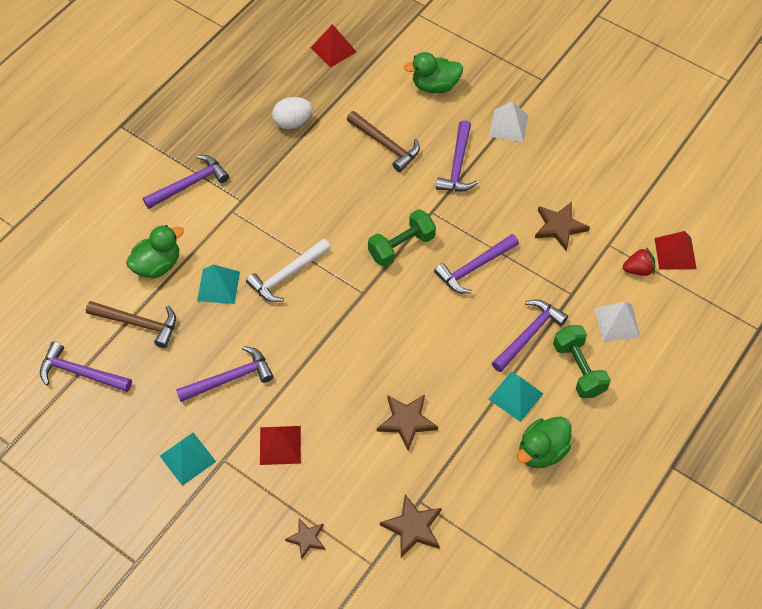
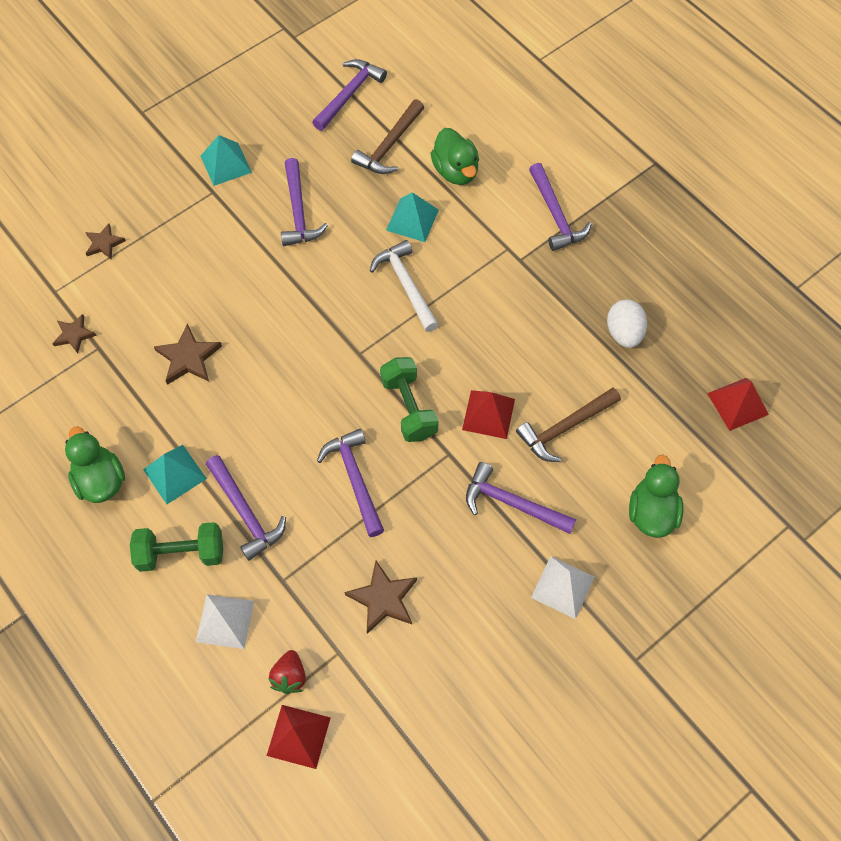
camera: 105 degrees right, 5 degrees up
(280, 445) = (208, 240): red pyramid -> red pyramid (488, 414)
(413, 527) = (74, 335): brown star -> brown star, size x0.65

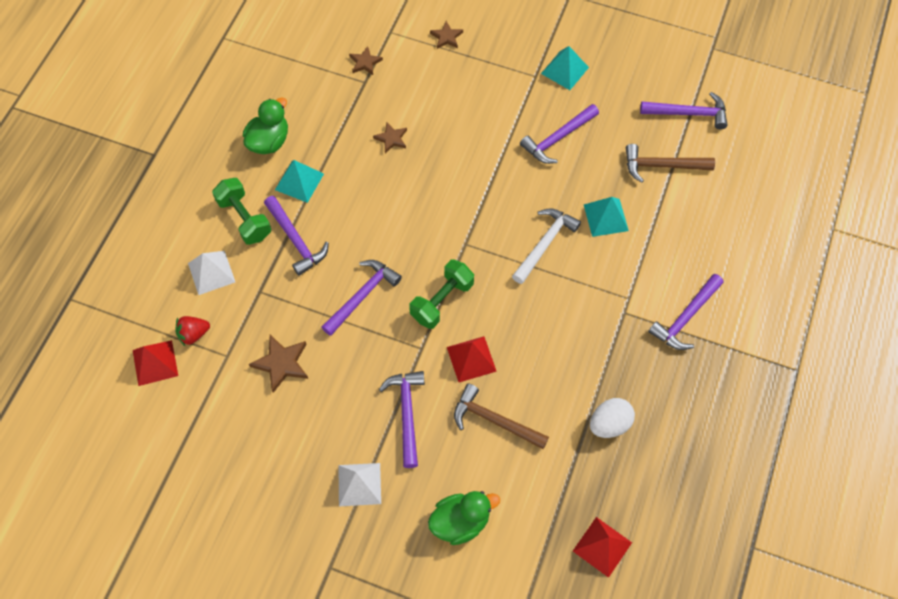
camera: 60 degrees right, 0 degrees up
(188, 358) = (391, 139): brown star -> brown star, size x0.65
(245, 513) = (296, 240): purple hammer -> purple hammer turned 60 degrees counterclockwise
(455, 171) = (673, 224): green duck -> none

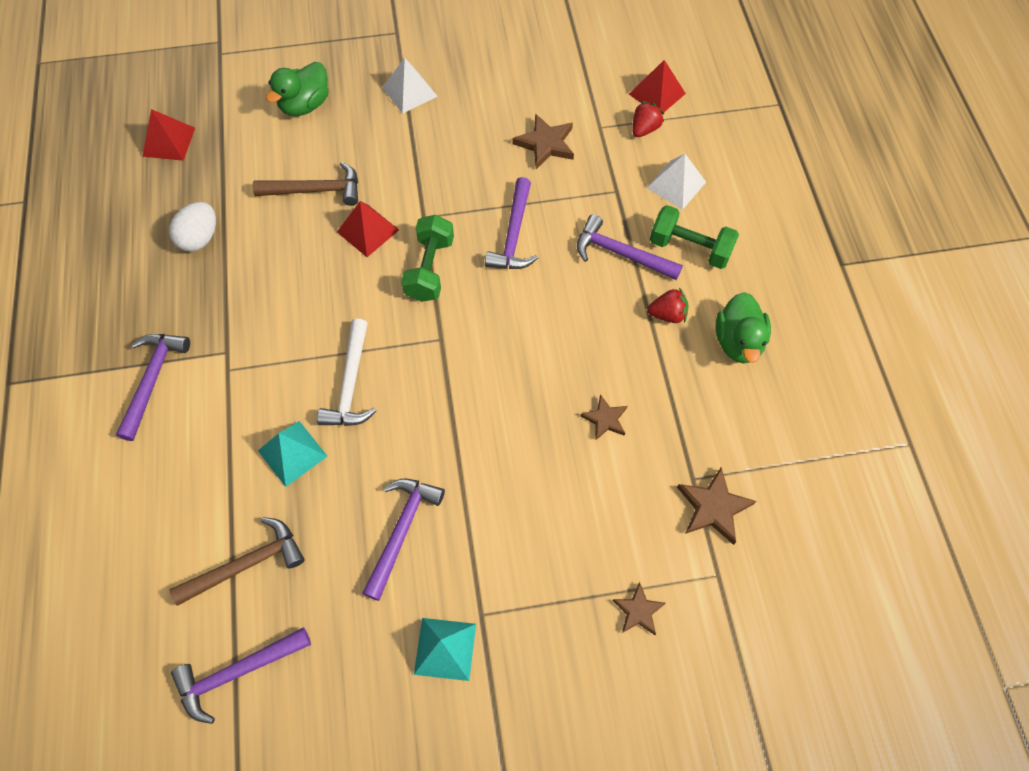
camera: 150 degrees right, 0 degrees up
(299, 181) = (667, 314): turquoise pyramid -> red strawberry
(365, 62) = (713, 507): brown star -> brown star, size x1.55
(407, 413) = (402, 159): purple hammer -> none

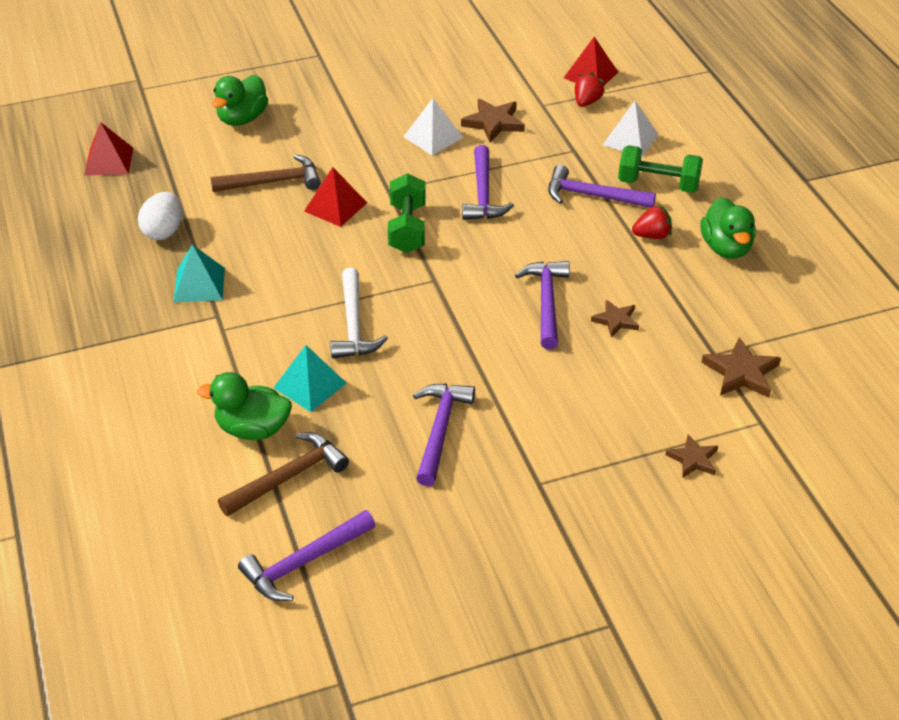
camera: 10 degrees left, 20 degrees down
(153, 380) = (147, 346): purple hammer -> purple hammer (546, 302)
(227, 499) = (252, 429): none -> green duck
(409, 91) = (346, 98): white pyramid -> white pyramid (433, 137)
(445, 648) = (511, 514): turquoise pyramid -> turquoise pyramid (199, 284)

